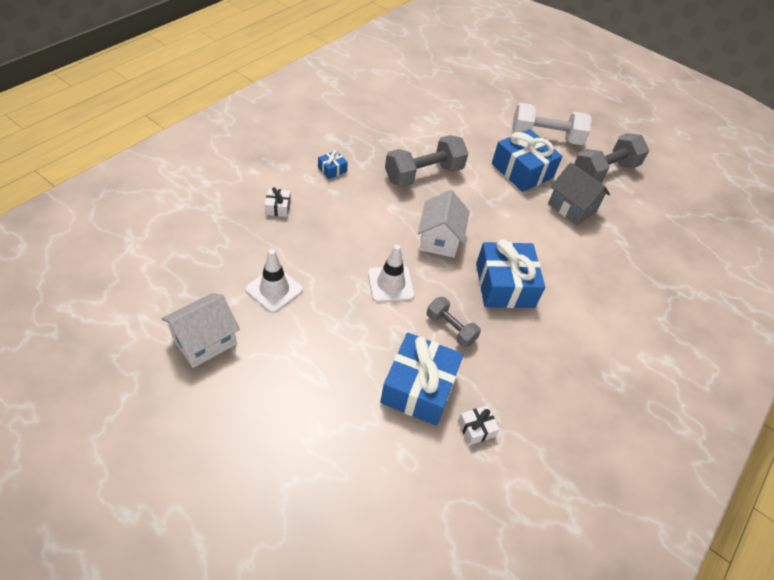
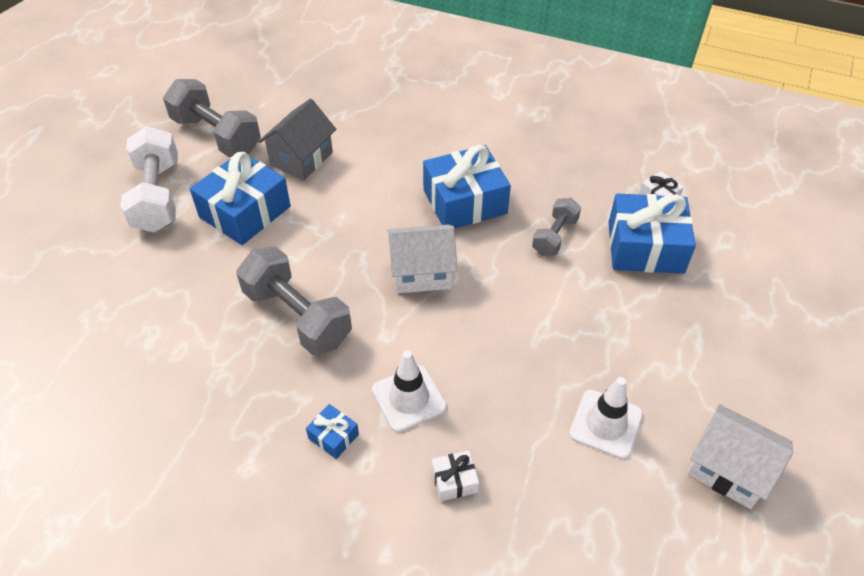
camera: 100 degrees left, 0 degrees up
(390, 284) = (523, 304): white traffic cone -> white traffic cone (409, 398)

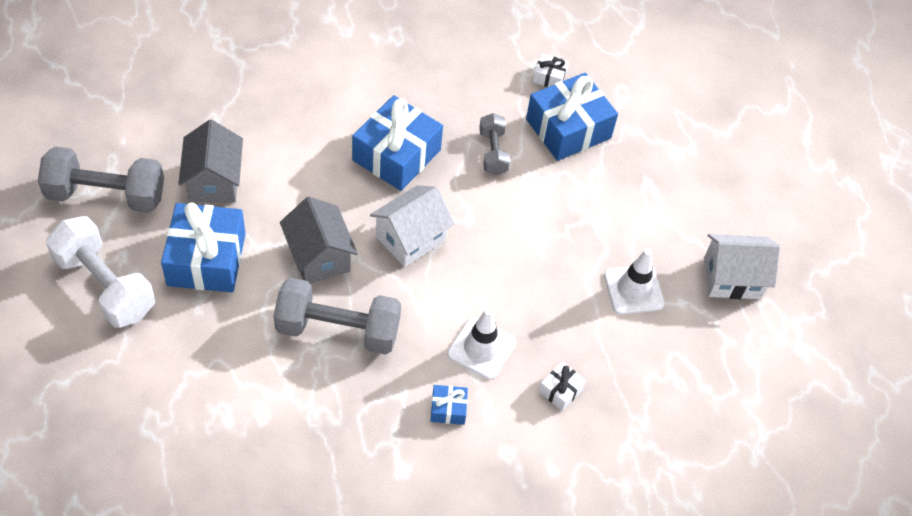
camera: 40 degrees left, 5 degrees up
(332, 251) = (319, 257): none -> grey house

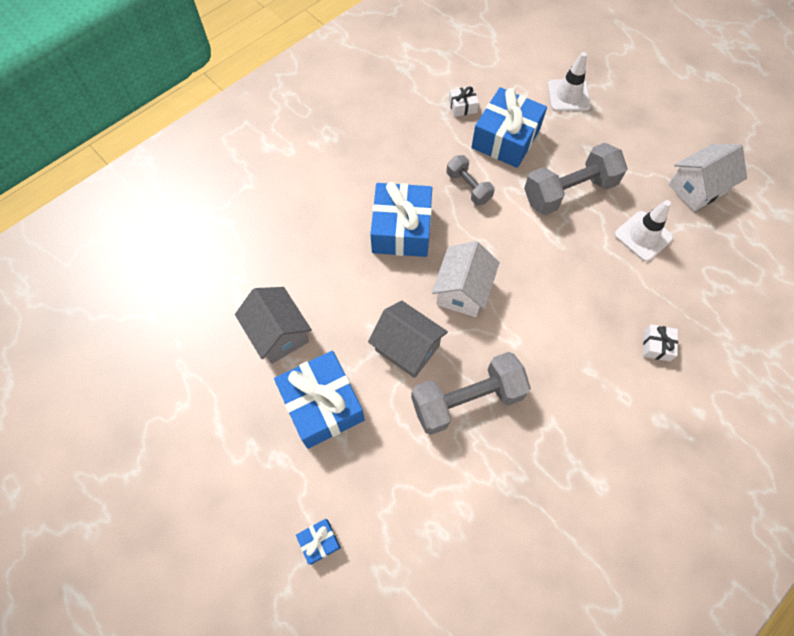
camera: 25 degrees left, 10 degrees up
(105, 286) = (257, 481): white dumbbell -> none
(106, 195) = (199, 400): grey dumbbell -> grey dumbbell (569, 191)
(448, 409) = (594, 412): blue gift -> blue gift (319, 542)
(481, 348) = (579, 347): white traffic cone -> white traffic cone (568, 95)

